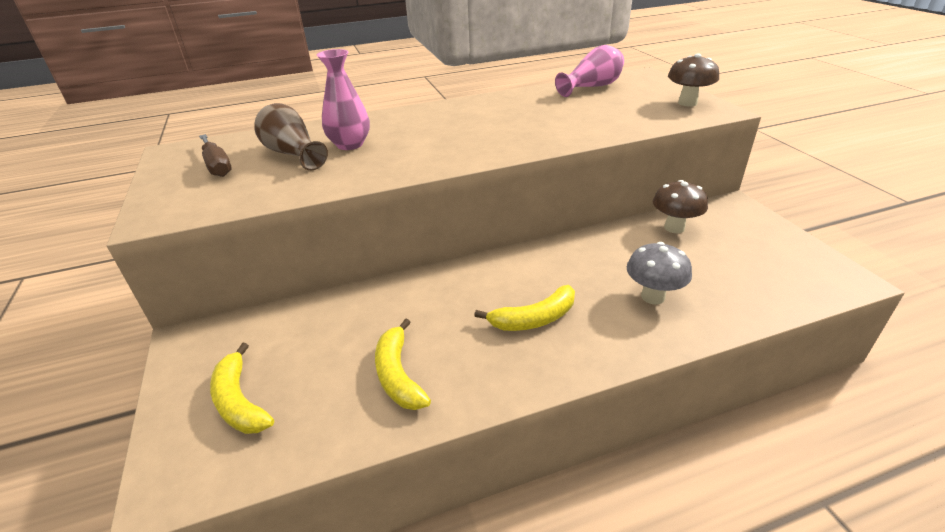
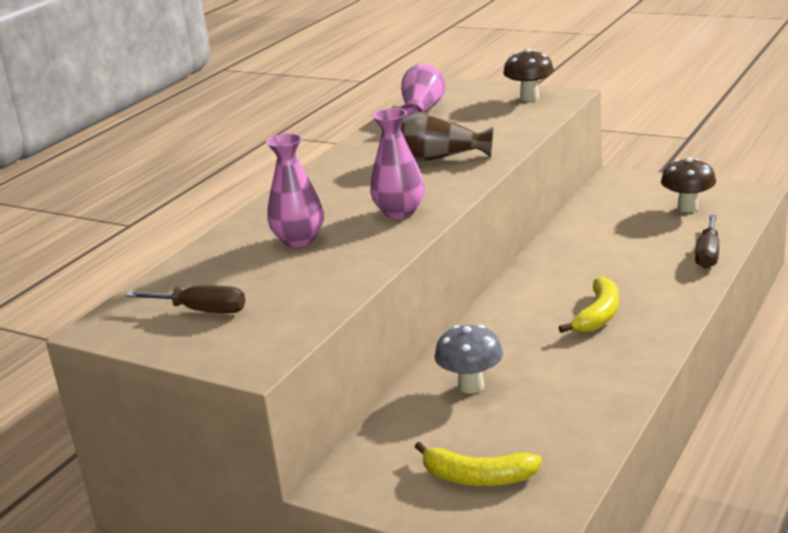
camera: 40 degrees left, 10 degrees down
(293, 154) = (259, 270): brown vase -> brown vase (440, 158)
(398, 375) = (564, 395): yellow banana -> none
(435, 153) = (399, 212): none -> pink vase
(653, 296) = (653, 262): grey mushroom -> grey mushroom (471, 386)
(674, 228) = (598, 212): brown mushroom -> brown mushroom (687, 208)
(713, 318) = (708, 254): none -> brown screwdriver

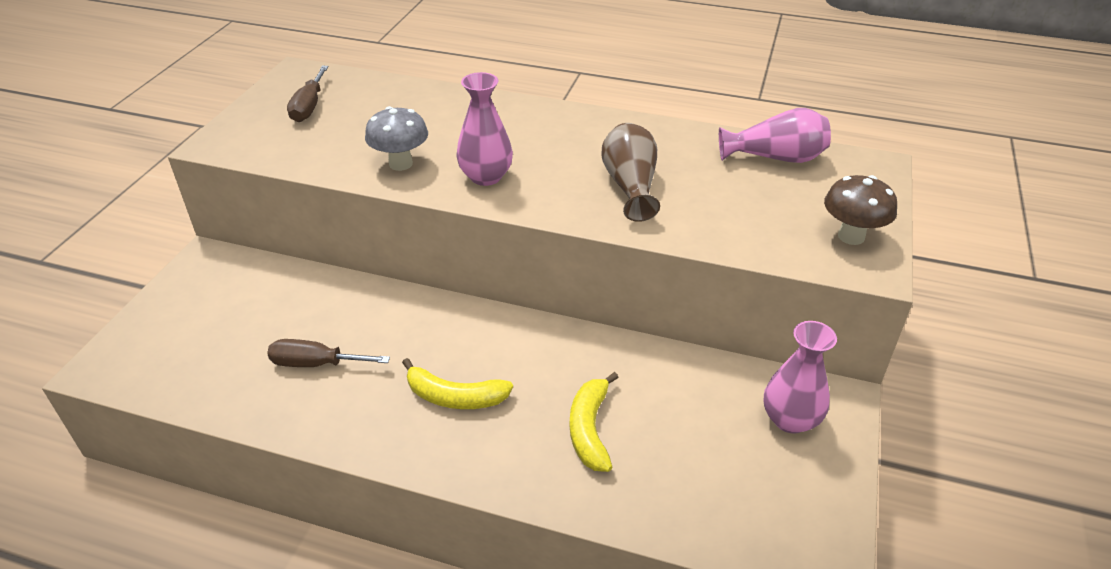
camera: 75 degrees right, 15 degrees up
(299, 240) = (431, 130): pink vase -> pink vase (790, 419)
(471, 386) = (330, 314): grey mushroom -> grey mushroom (400, 164)
(477, 477) = (188, 332): yellow banana -> yellow banana (590, 429)
(687, 208) = (755, 480): brown mushroom -> none
(708, 254) = (611, 501): brown screwdriver -> brown screwdriver (316, 364)

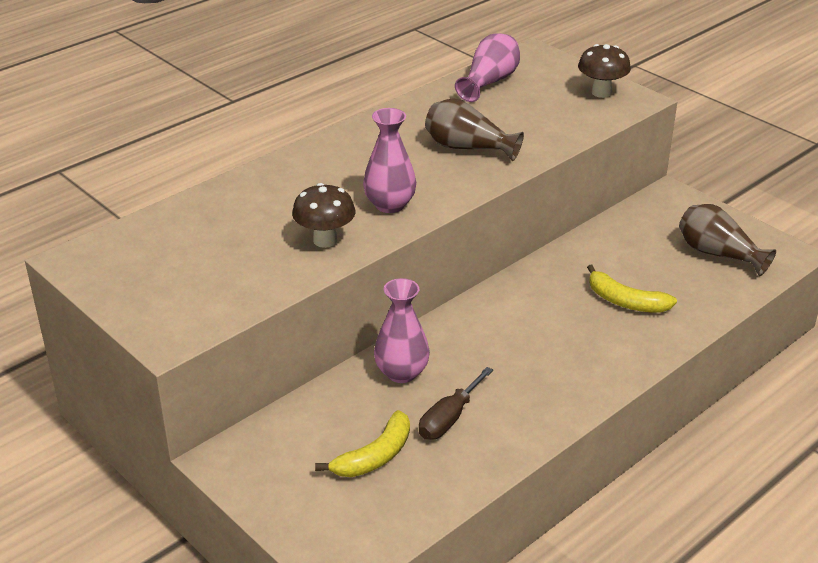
camera: 60 degrees left, 5 degrees down
(309, 107) = (160, 267): brown screwdriver -> none
(400, 164) = (325, 240): grey mushroom -> brown mushroom
(455, 397) = (547, 353): yellow banana -> yellow banana (375, 456)
(756, 485) = (718, 254): none -> brown vase
(790, 419) = (673, 219): pink vase -> pink vase (401, 373)

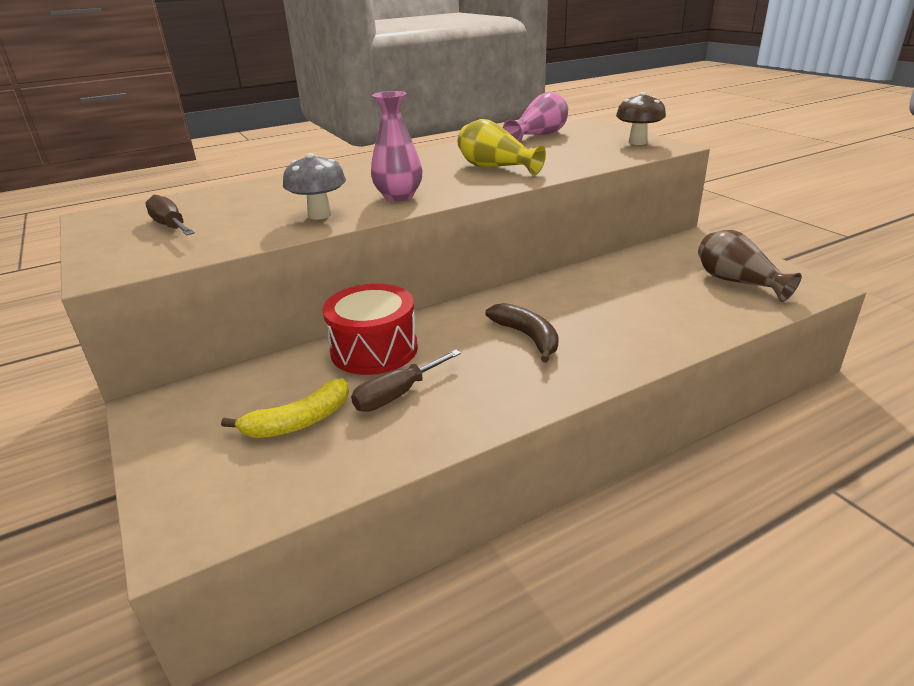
camera: 15 degrees right, 5 degrees down
(177, 270) = (171, 226): none -> brown screwdriver
(325, 240) = (320, 215): brown mushroom -> grey mushroom
(401, 373) = (374, 350): pink vase -> red drum
(467, 148) = (496, 167): brown vase -> yellow vase
(541, 342) = (527, 337): none -> brown banana
(625, 301) = (628, 312): yellow banana -> none

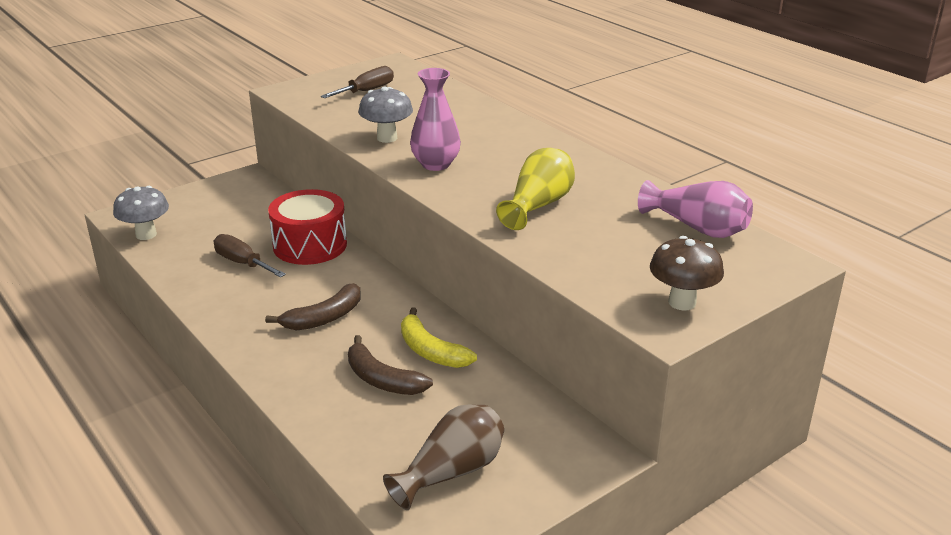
camera: 80 degrees right, 0 degrees up
(270, 495) = (146, 234): none -> grey mushroom
(299, 421) = (218, 230): yellow banana -> yellow banana (431, 351)
(628, 307) = (382, 379): none -> brown banana

